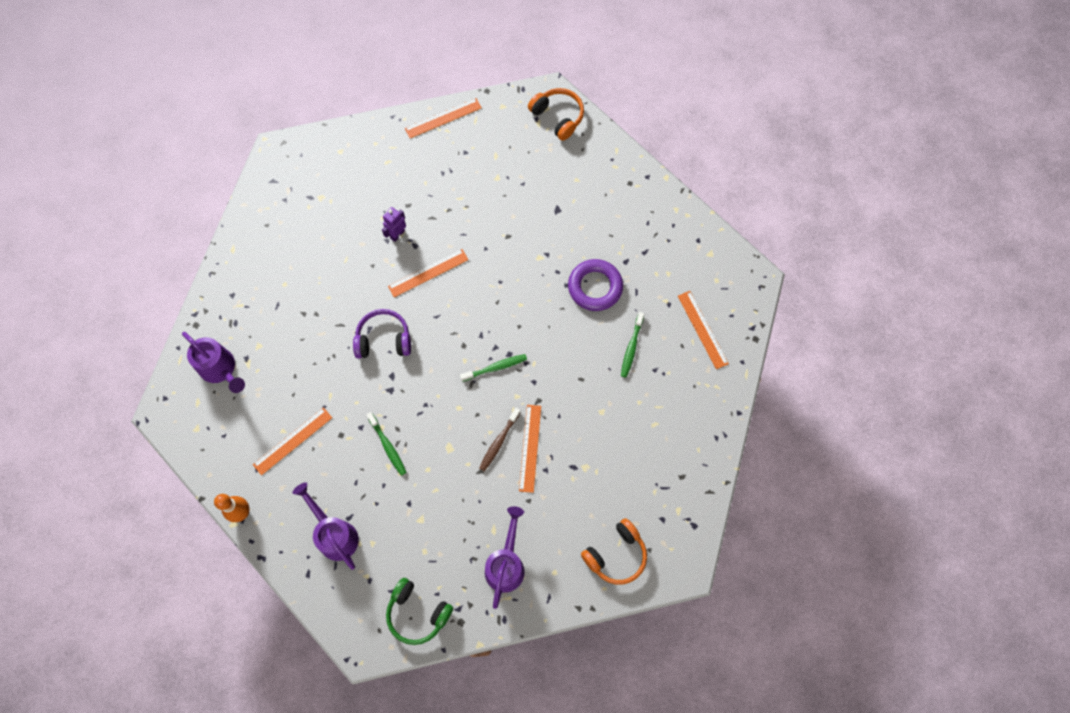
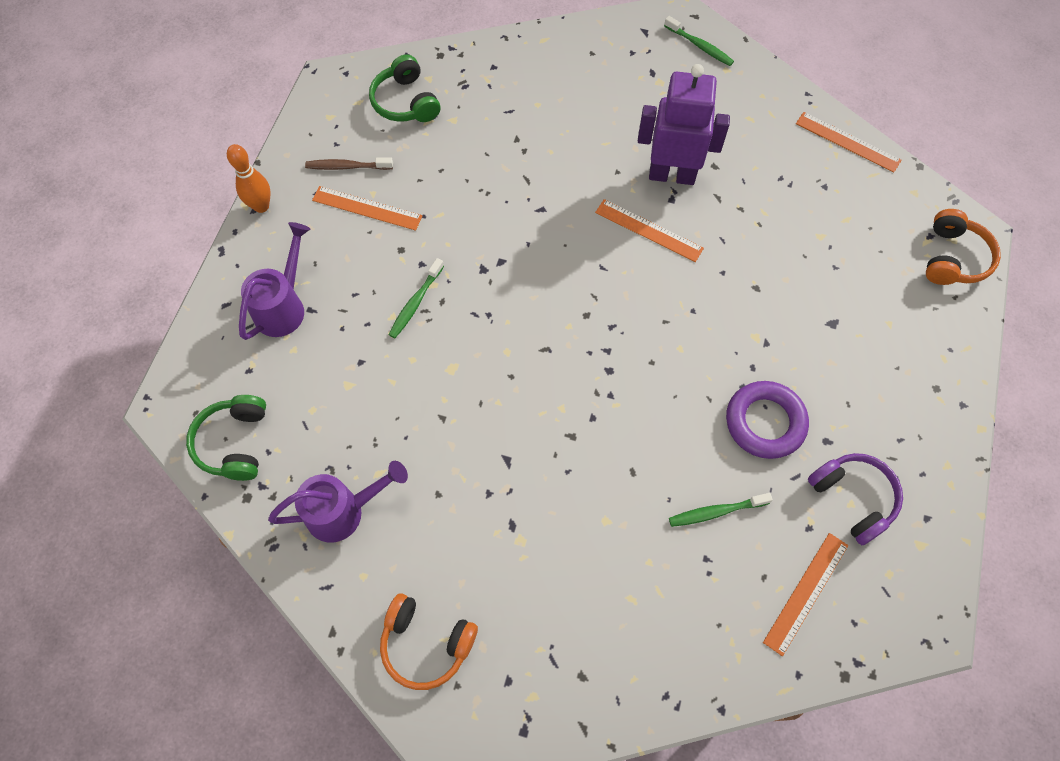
camera: 60 degrees right, 5 degrees down
(220, 370) = (405, 102): purple watering can -> green headphones
(383, 340) = (538, 230): purple headphones -> purple headphones (853, 498)
(397, 234) = (672, 175): purple robot -> purple robot, size x2.14
(495, 368) = (582, 364): green toothbrush -> green toothbrush (699, 46)
(499, 442) = (492, 419): brown toothbrush -> brown toothbrush (347, 166)
(530, 448) = (505, 459): orange ruler -> none

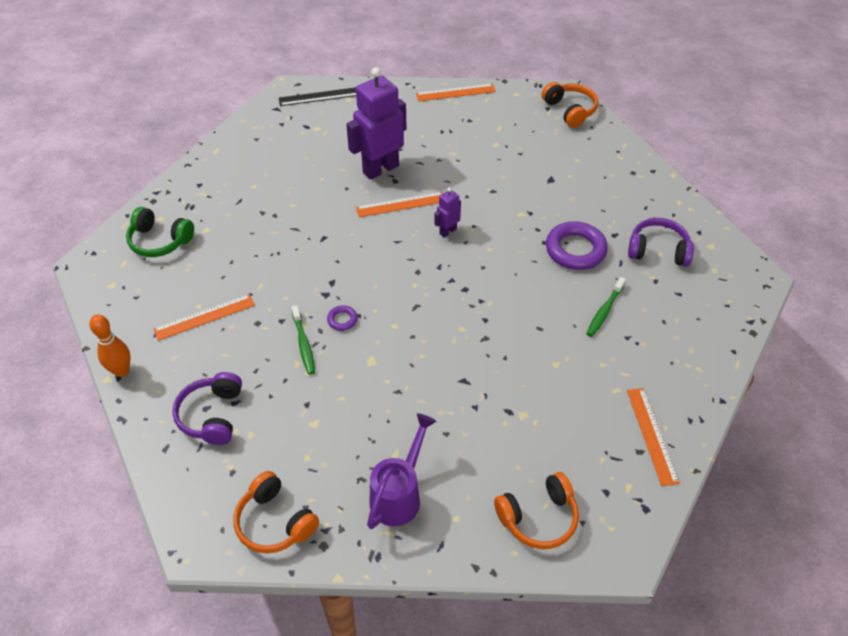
camera: 45 degrees left, 15 degrees down
(234, 443) = (275, 522): green headphones -> orange headphones
(283, 306) = (212, 415): purple watering can -> purple headphones
(347, 166) = (161, 304): brown toothbrush -> none
(470, 307) = (342, 320): none -> purple ring
(661, 296) = (447, 231): none -> purple robot
(699, 46) = (318, 97): green toothbrush -> black ruler
(806, 593) = (691, 311): orange ruler -> orange ruler (652, 435)

